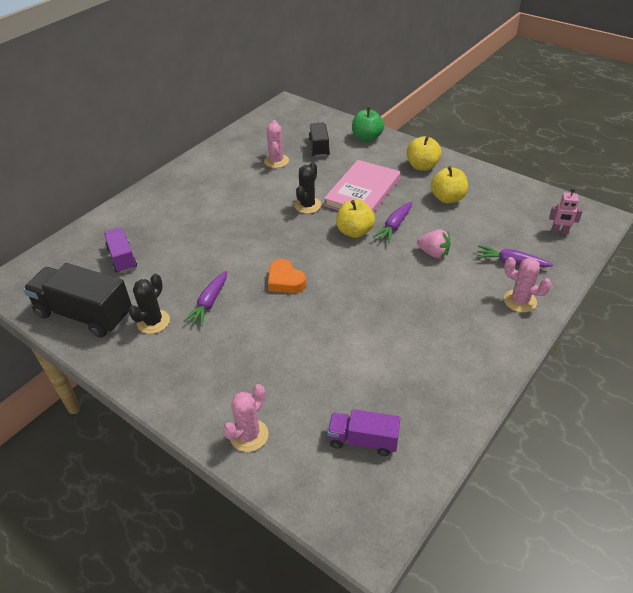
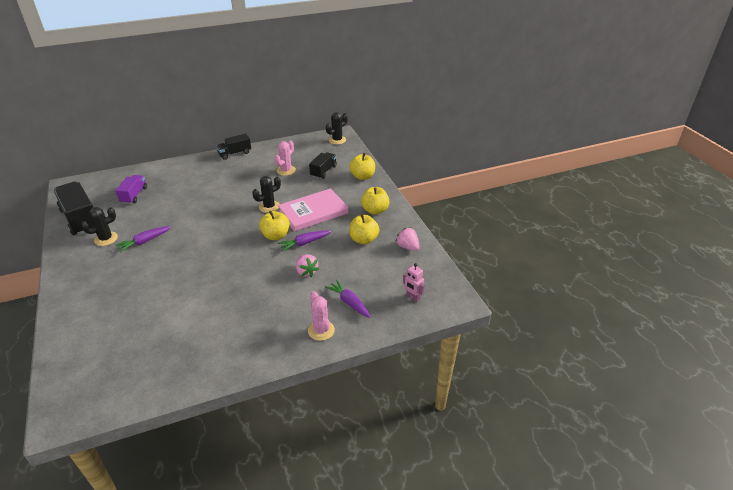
camera: 30 degrees right, 5 degrees down
(190, 164) = (235, 153): none -> black truck
(249, 435) = (73, 326): pink cactus -> none
(285, 281) = (199, 248): orange heart -> none
(291, 110) = (337, 140): none -> black cactus
(363, 440) = (122, 363): purple truck -> none
(367, 138) = (362, 176): green apple -> yellow apple
(496, 188) = (407, 247): none -> pink strawberry

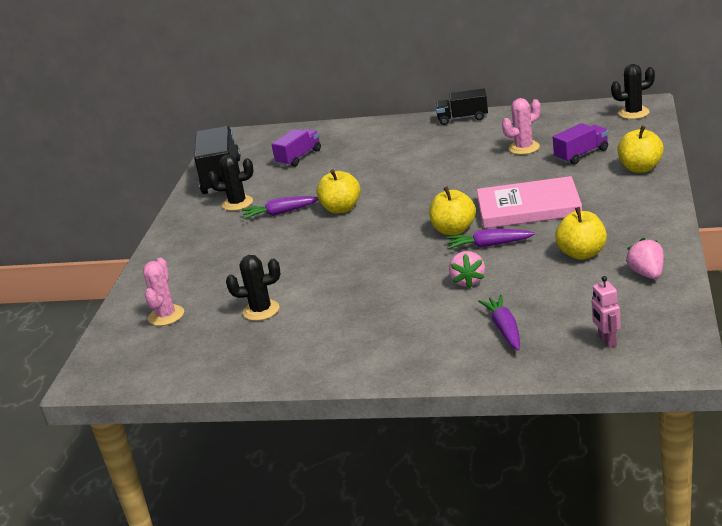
camera: 35 degrees right, 10 degrees down
(269, 206) = (468, 192): black cactus -> black cactus (261, 310)
(321, 330) = (441, 354): pink cactus -> pink cactus (166, 316)
(323, 171) = (581, 154): black truck -> purple truck
(375, 210) = (628, 217): yellow apple -> yellow apple (341, 209)

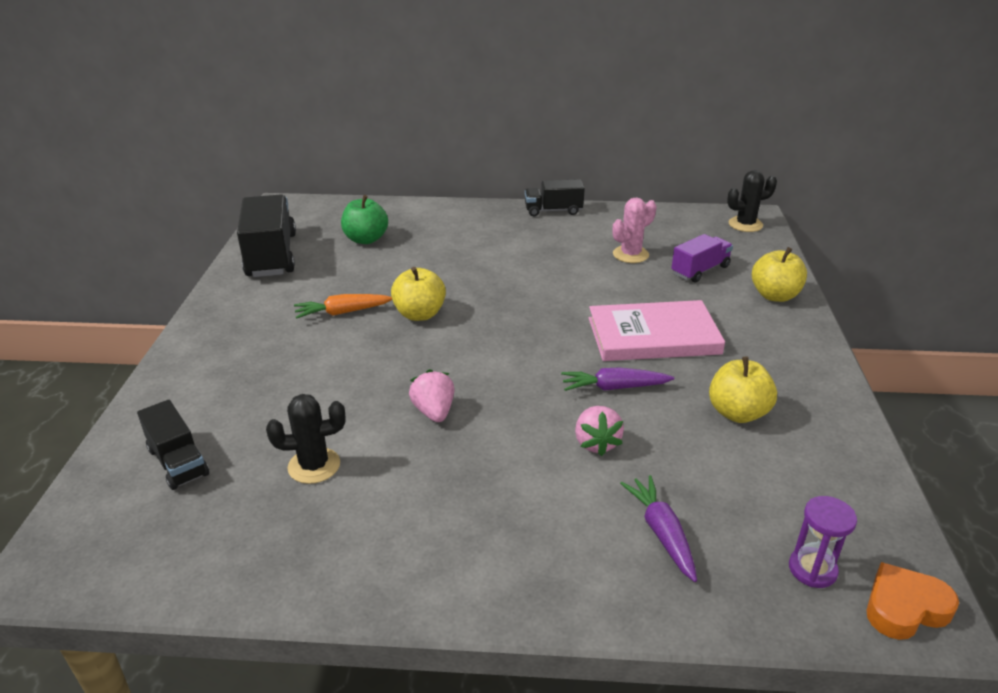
camera: 10 degrees left, 5 degrees up
(166, 316) = (178, 462): pink cactus -> black truck
(237, 203) = (289, 293): black cactus -> none
(280, 213) = (342, 312): purple carrot -> orange carrot
(299, 157) = (366, 239): purple truck -> green apple
(454, 230) = (565, 360): yellow apple -> none
(607, 341) = (812, 569): pink robot -> purple hourglass
(647, 274) = (832, 454): pink strawberry -> pink strawberry (434, 412)
(664, 356) = (904, 608): none -> orange heart

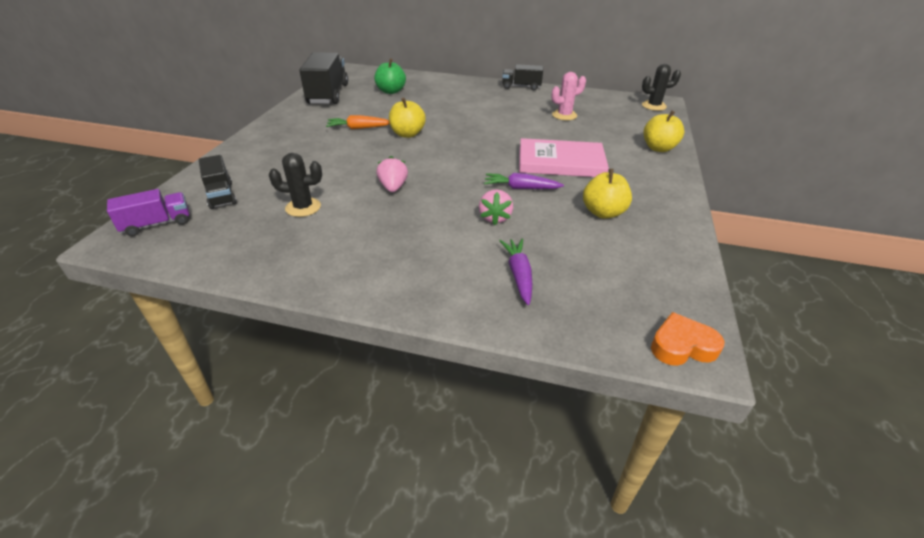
camera: 10 degrees right, 5 degrees up
(700, 270) = (610, 129): purple truck -> purple truck (157, 224)
(812, 569) = (620, 312): purple hourglass -> none

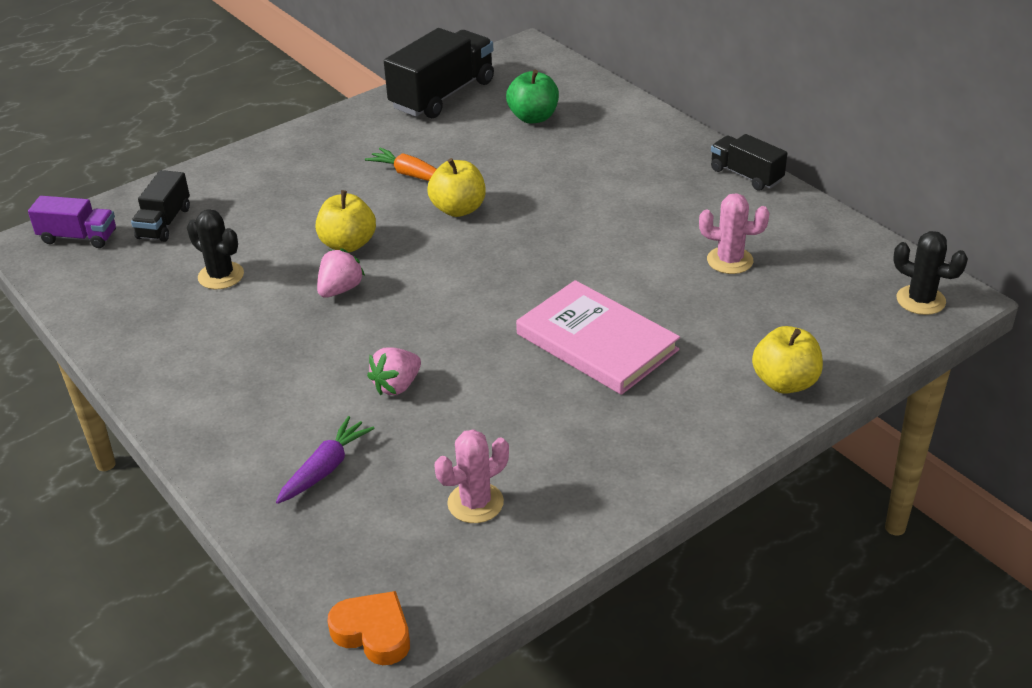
camera: 40 degrees right, 0 degrees up
(521, 188) = (485, 358): purple carrot -> none
(603, 212) = (535, 442): yellow apple -> yellow apple (348, 244)
(621, 252) = (475, 503): none -> pink cactus

